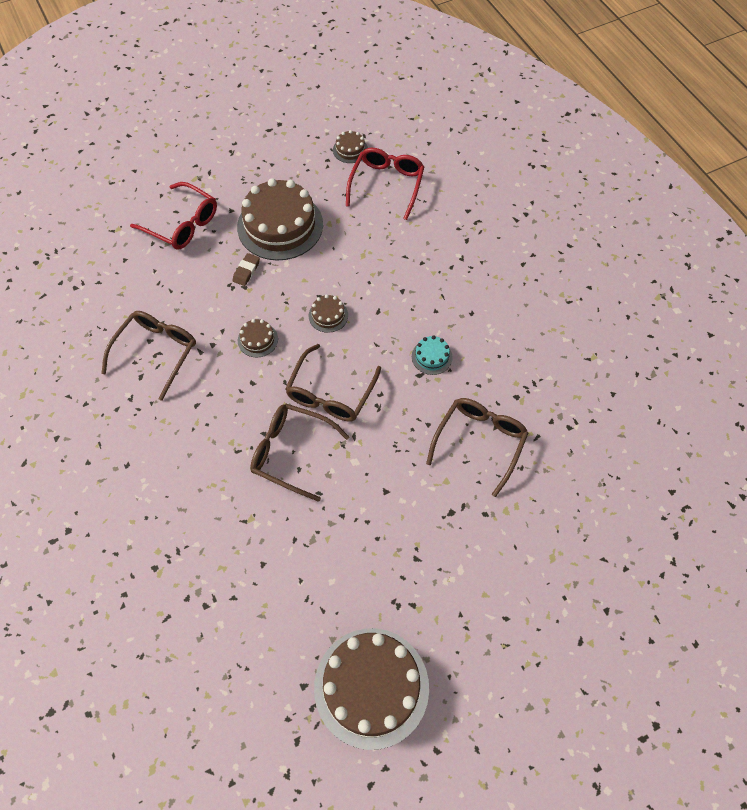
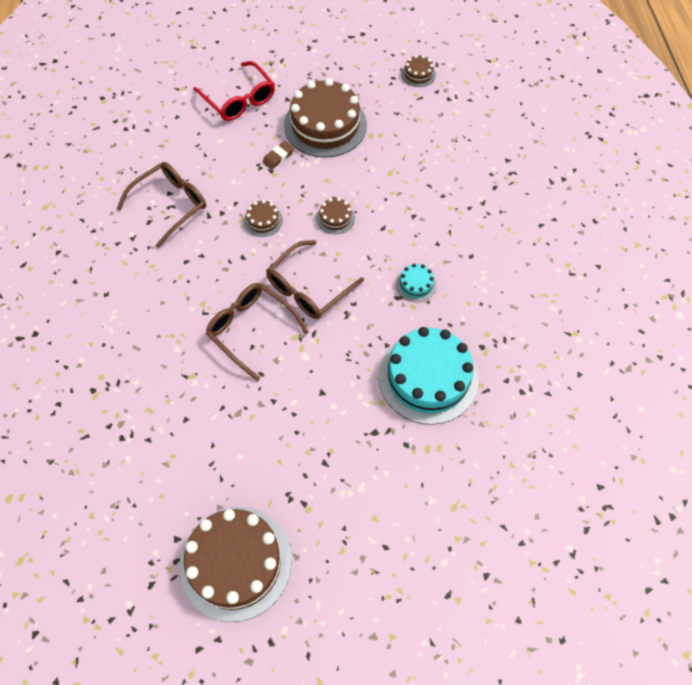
camera: 20 degrees right, 0 degrees up
(386, 185) = (439, 115): red glasses -> none
(479, 443) = (428, 377): brown glasses -> turquoise cake

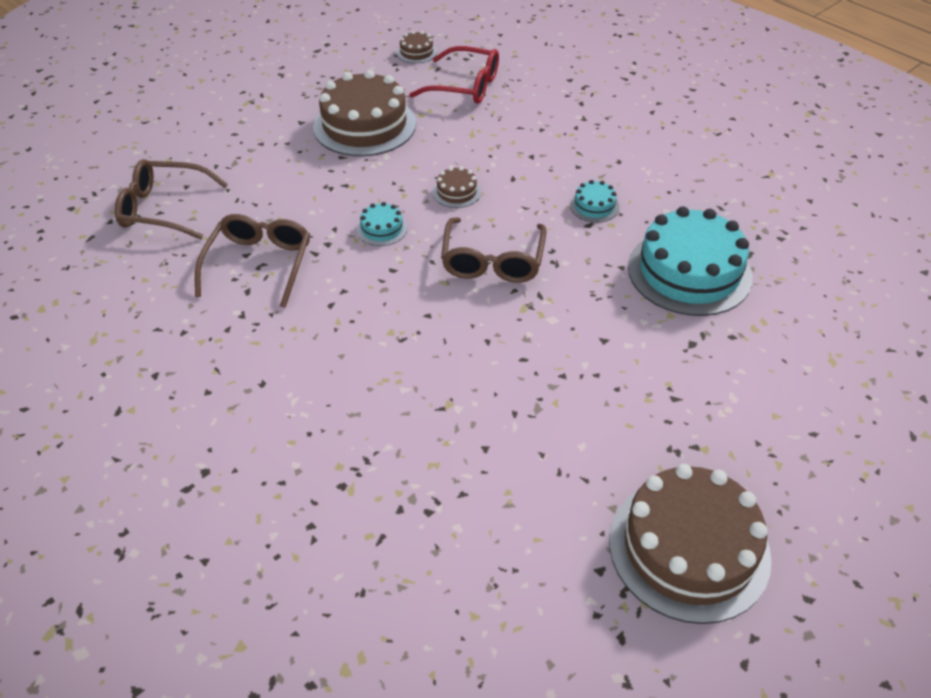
camera: 35 degrees left, 15 degrees down
(239, 99) = (246, 143): red glasses -> red glasses (464, 86)
(252, 330) = (471, 326): brown glasses -> brown glasses (165, 209)
(263, 220) = (382, 229): brown cake -> turquoise cake
(278, 157) = (342, 171): brown eraser -> none

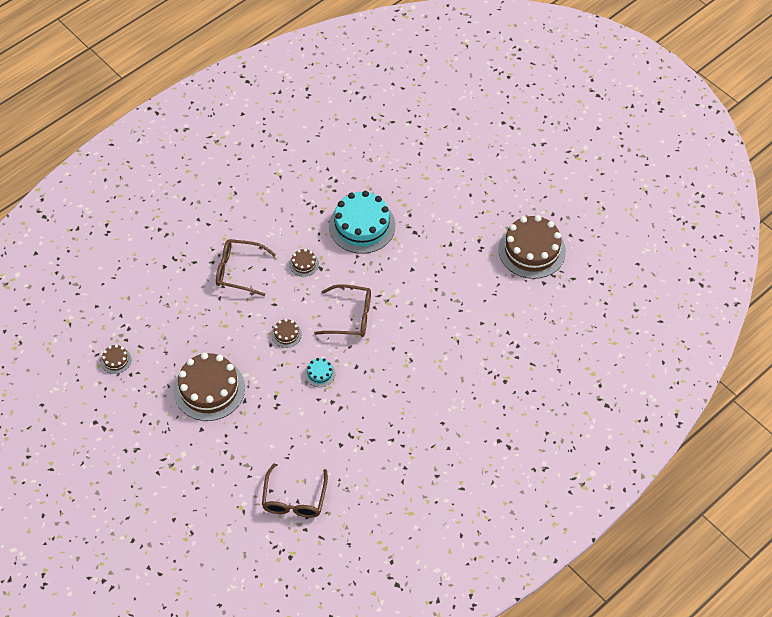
camera: 90 degrees left, 10 degrees up
(259, 265) = (350, 436): brown glasses -> brown glasses (239, 271)
(464, 86) = (166, 329): red glasses -> none
(594, 206) = (304, 264): turquoise cake -> brown cake

